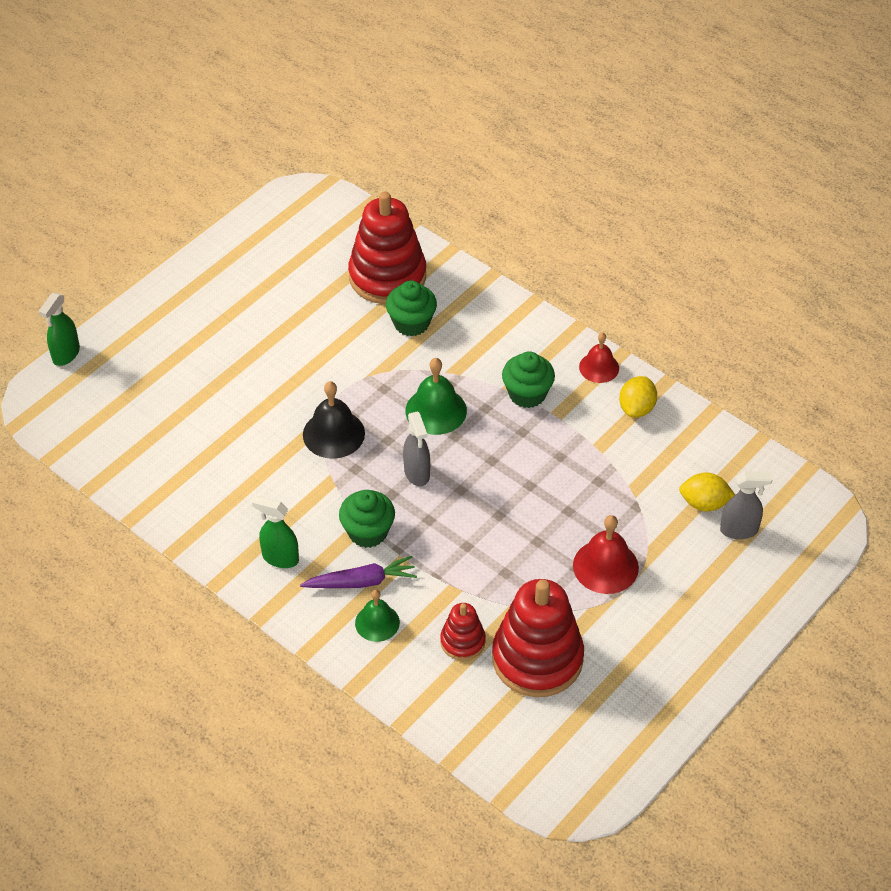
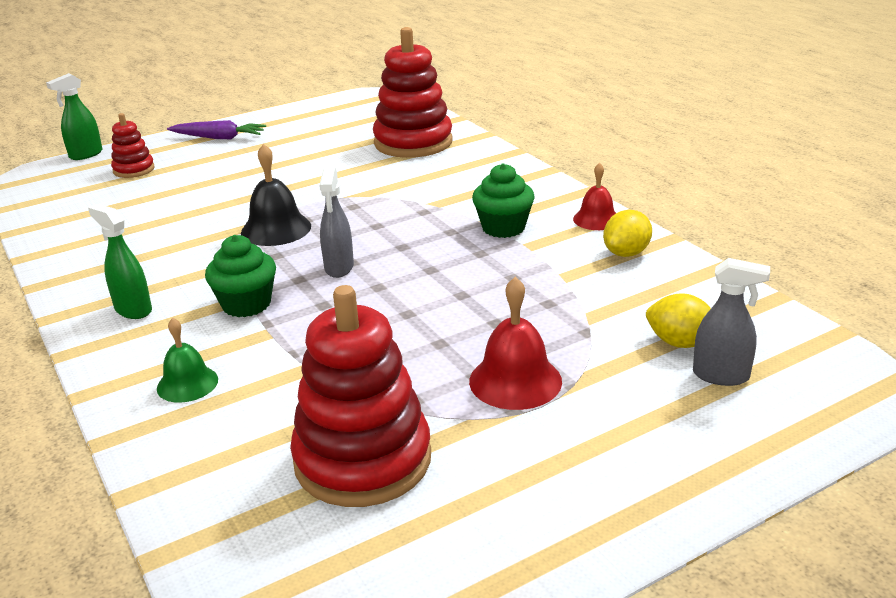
camera: 20 degrees right, 20 degrees down
(361, 581) = (202, 344): purple carrot -> purple carrot (219, 138)
(411, 323) = (414, 170): green cupcake -> none
(436, 410) = (395, 227): green bell -> none
(462, 641) = (276, 422): red stacking toy -> red stacking toy (134, 170)

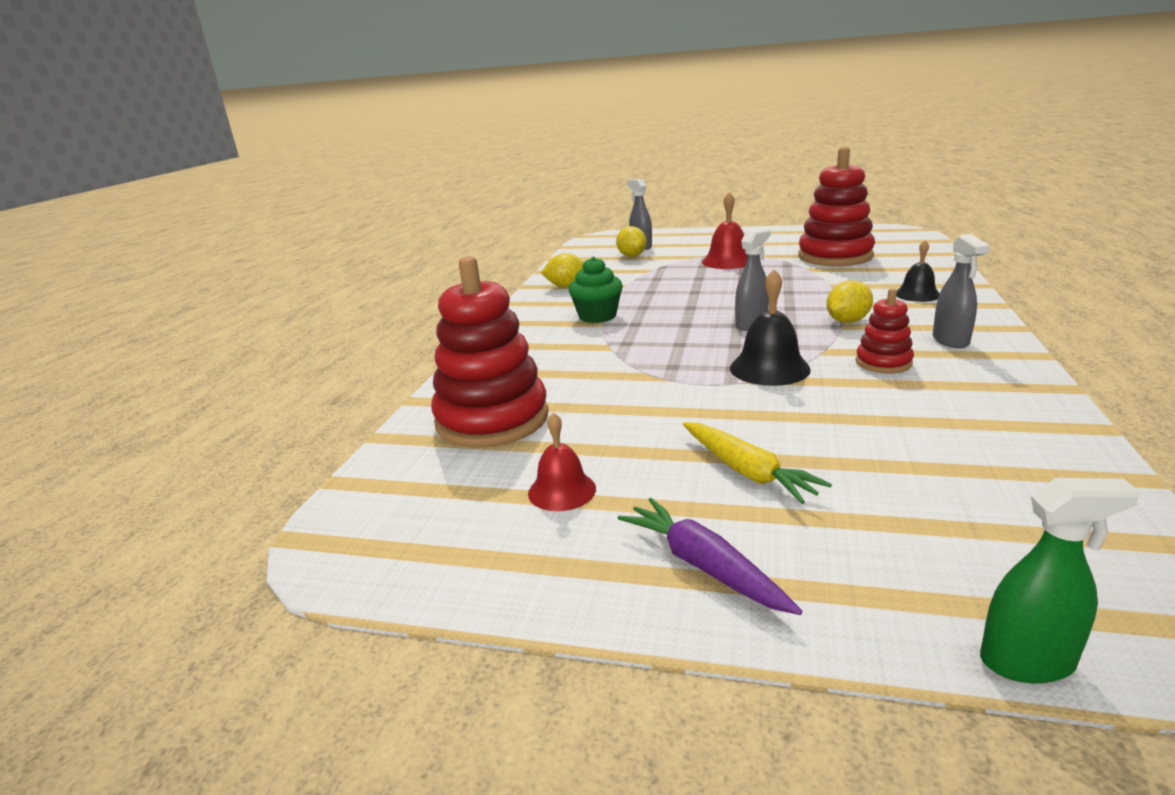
camera: 135 degrees left, 5 degrees down
(133, 310) = (950, 341): green spray bottle -> grey spray bottle
(134, 170) = (911, 543): red stacking toy -> red stacking toy (883, 362)
(187, 383) = (917, 294): green bell -> black bell
(231, 169) = (747, 471): none -> yellow carrot
(246, 304) = (847, 321): green cupcake -> yellow lemon
(596, 219) = (534, 304): red bell -> red bell (562, 490)

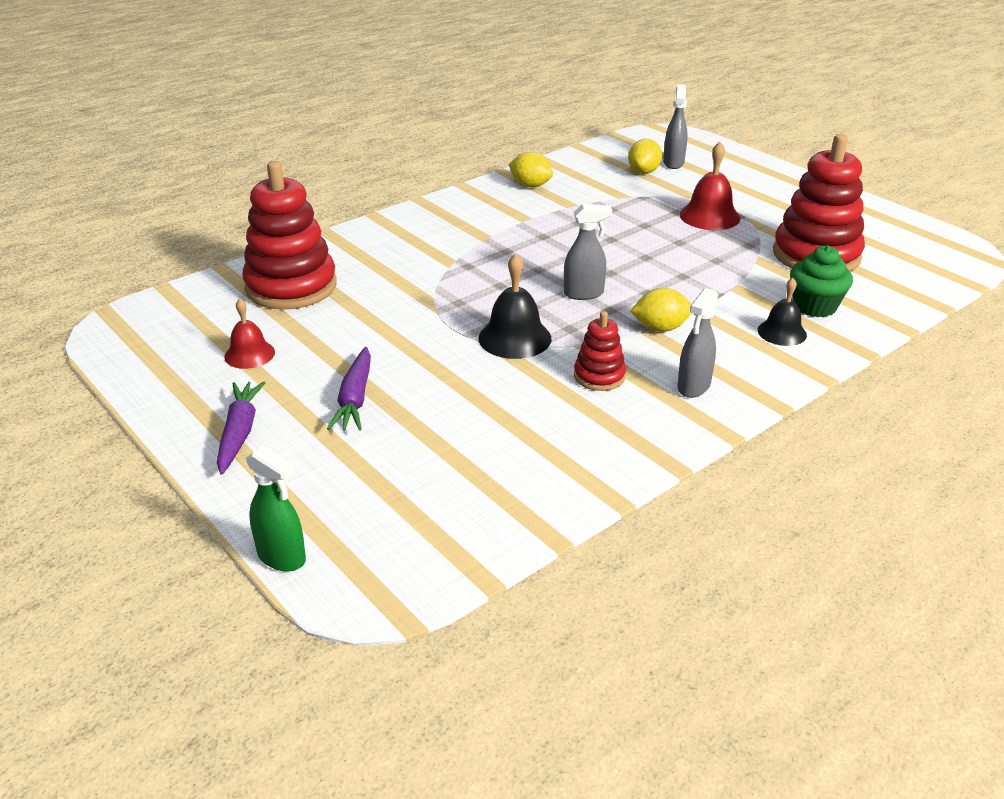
camera: 35 degrees right, 10 degrees up
(597, 316) = (495, 229): green cupcake -> green cupcake (814, 306)
(747, 471) = (355, 398): yellow carrot -> purple carrot

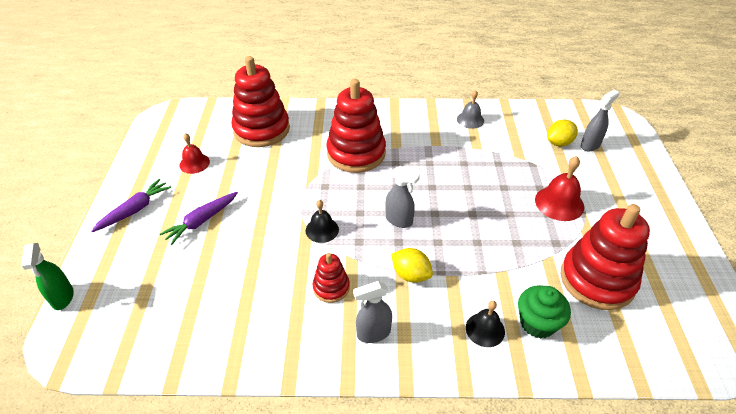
camera: 40 degrees right, 10 degrees up
(449, 260) = (356, 153): none -> red stacking toy
(514, 338) = (322, 230): black bell -> black bell, size x0.66
(530, 185) = (470, 120): yellow lemon -> grey bell

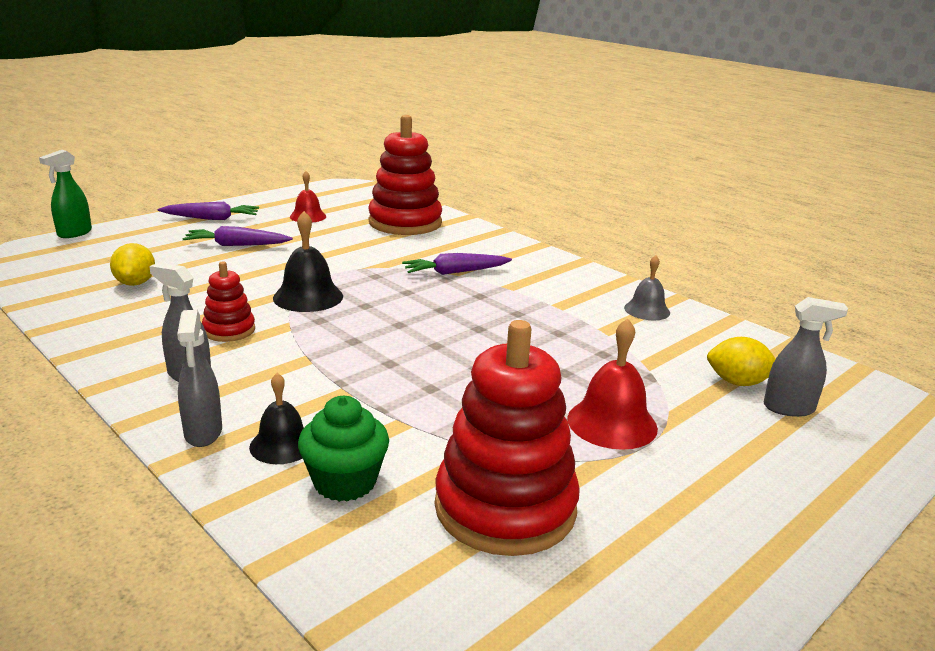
camera: 45 degrees right, 20 degrees down
(322, 230) = (308, 297): black bell -> black bell, size x1.50
(356, 153) = (455, 272): red stacking toy -> purple carrot
(399, 220) = (389, 329): grey spray bottle -> grey spray bottle (203, 433)
(411, 275) = (310, 366): yellow lemon -> yellow lemon (135, 283)

